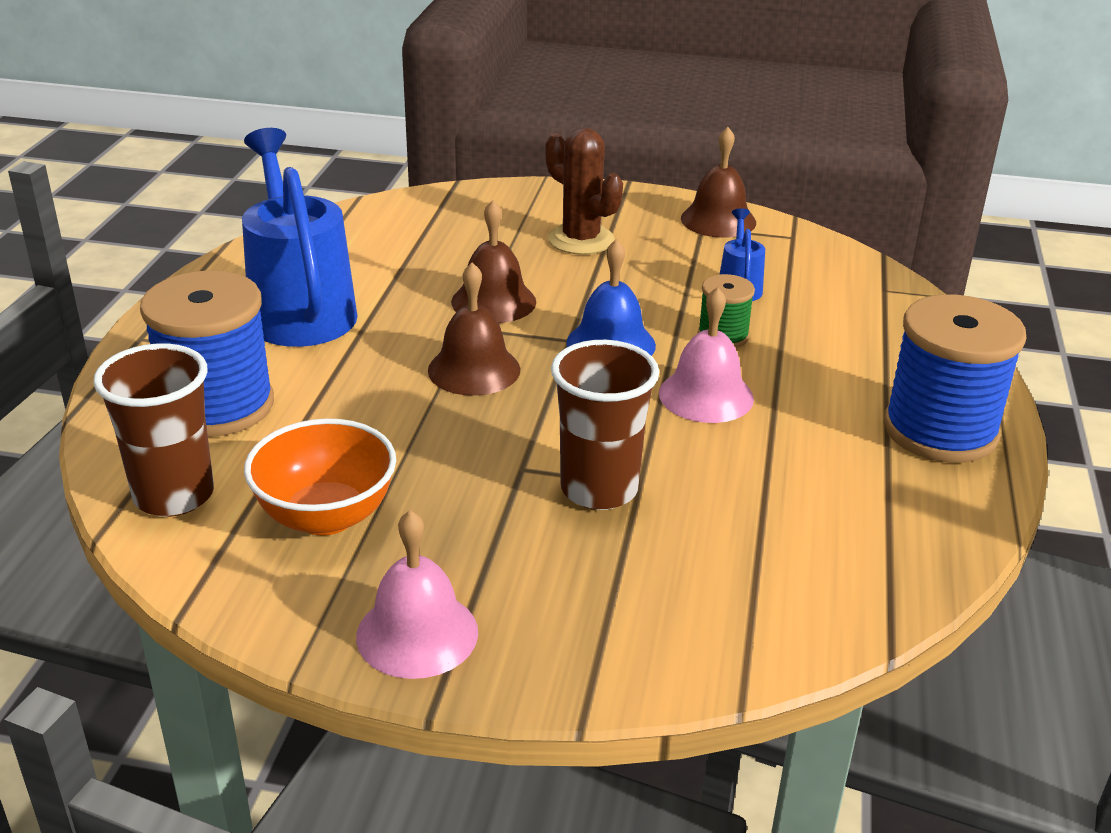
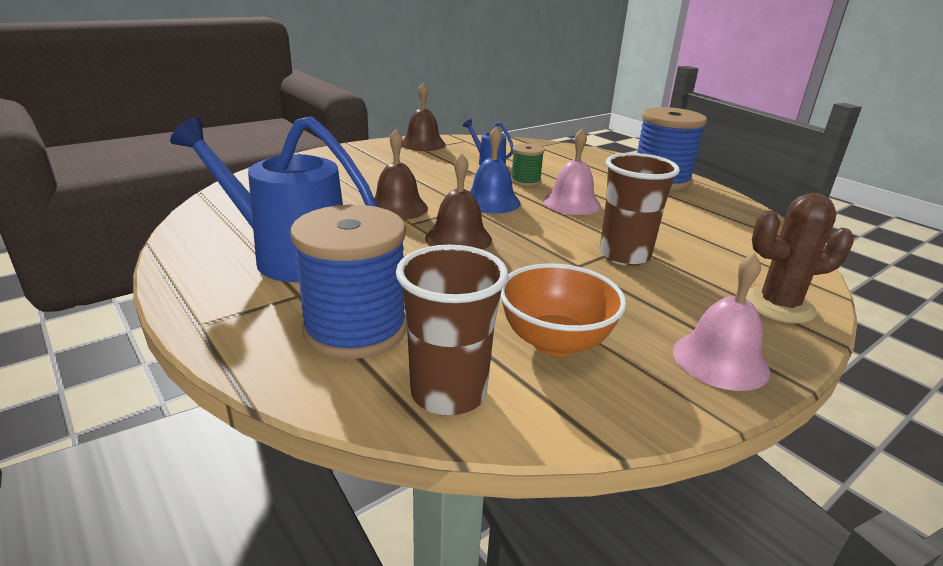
camera: 50 degrees left, 5 degrees down
(581, 240) = (379, 169): brown cactus -> brown cactus (778, 305)

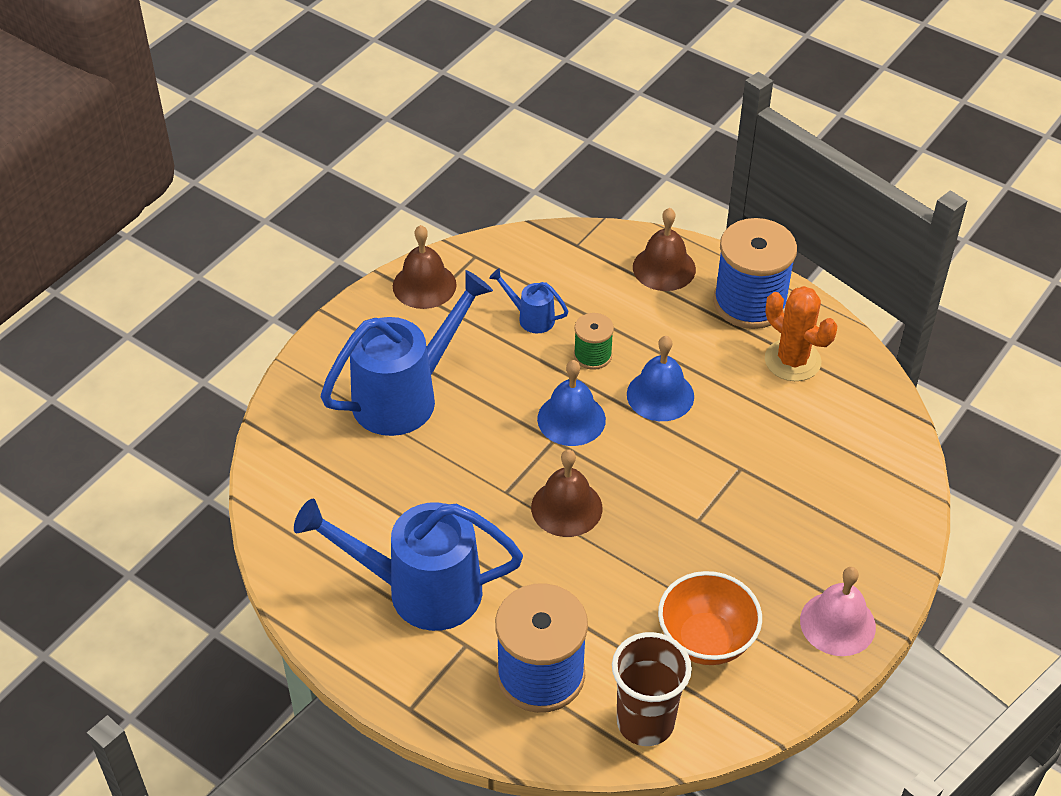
camera: 15 degrees left, 20 degrees up
(371, 175) = (406, 396): none -> blue watering can
(397, 208) = (475, 465): brown bell -> brown bell (664, 268)
(571, 203) = (660, 395): pink bell -> blue bell
(624, 255) = (737, 489): brown cup -> none
(692, 206) = (792, 360): none -> orange cactus
(778, 305) = (883, 532): brown cactus -> none

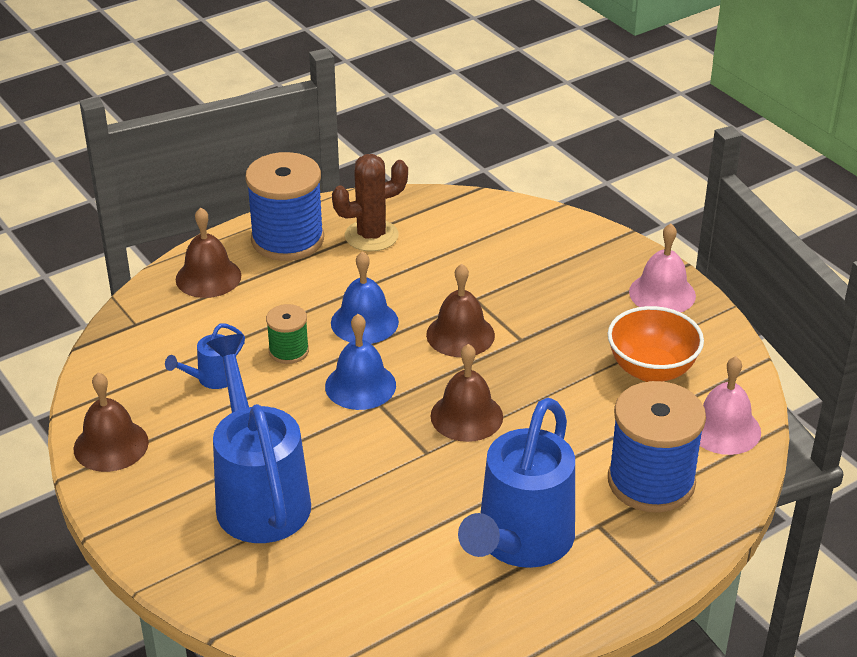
camera: 70 degrees left, 10 degrees down
(645, 722) = (724, 429): brown cup -> pink bell
(679, 471) = (460, 334): none -> brown bell
(792, 360) = (371, 236): orange cactus -> brown cactus

